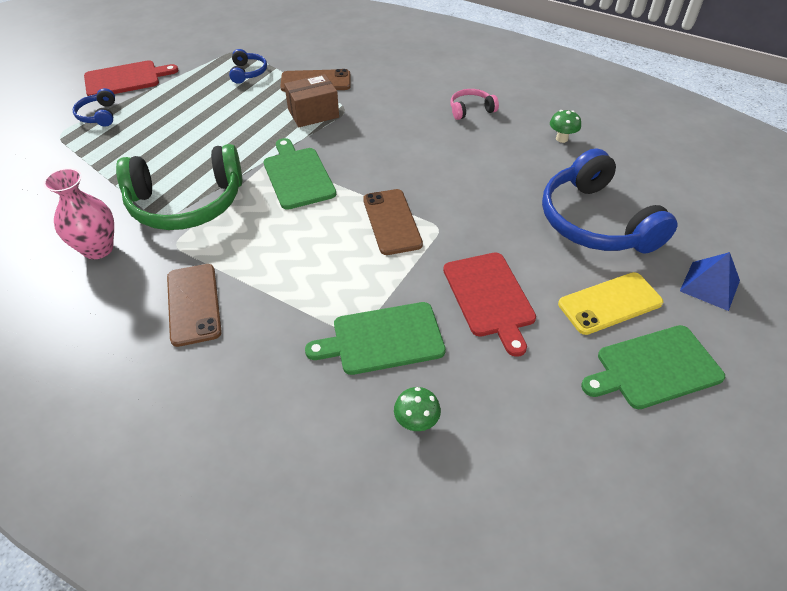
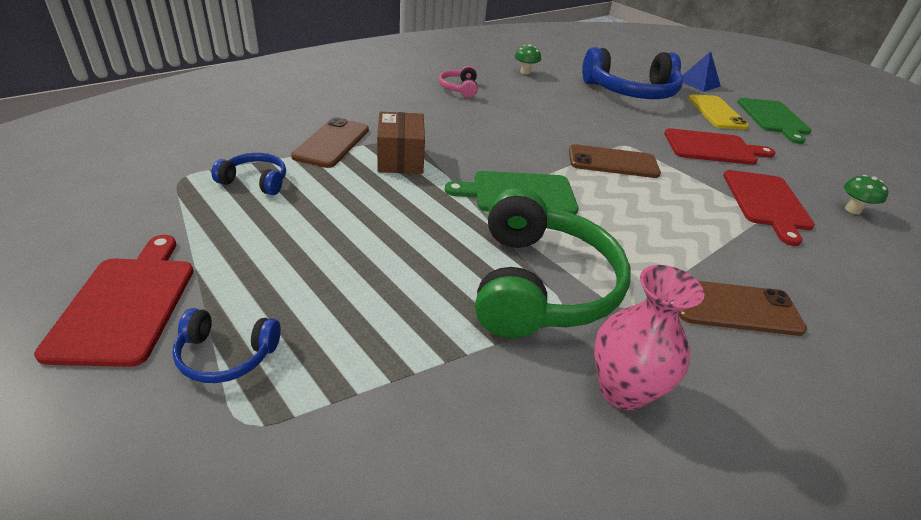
camera: 75 degrees left, 10 degrees down
(383, 339) = (766, 202): green cutting board -> red cutting board

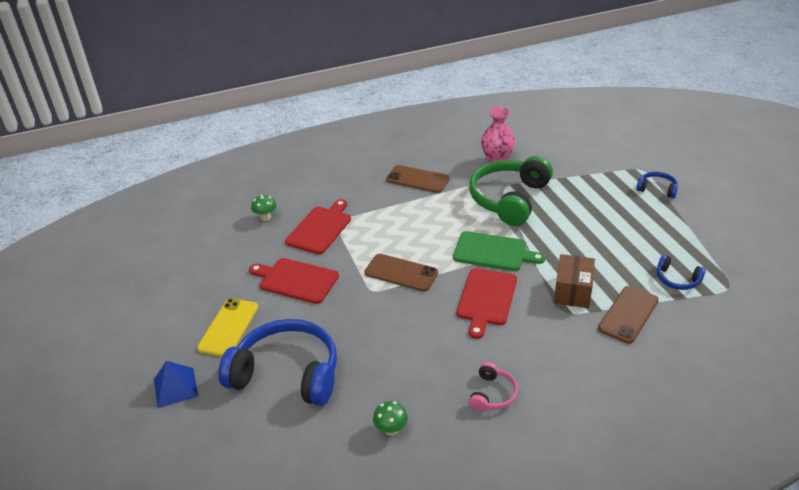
camera: 155 degrees left, 0 degrees up
(126, 304) = (711, 212): red cutting board -> red cutting board (486, 299)
(773, 118) = (177, 313): green cutting board -> none

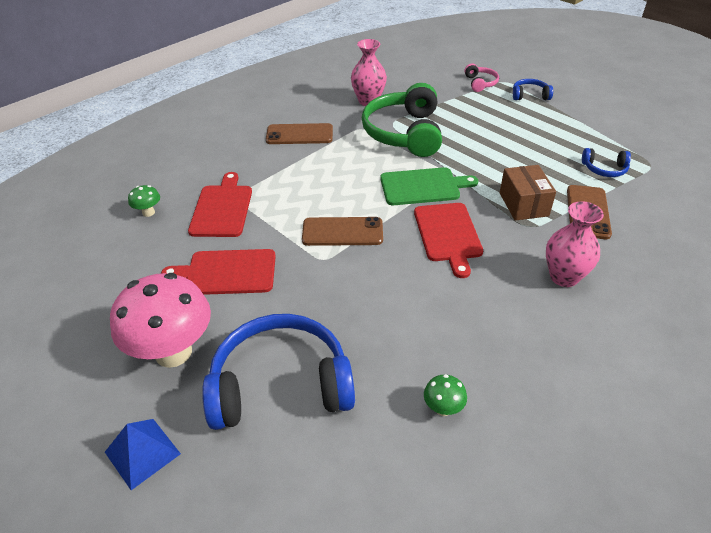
camera: 25 degrees left, 5 degrees up
(228, 327) = (173, 352): yellow phone -> pink mushroom
(492, 394) = (521, 331): pink headphones -> pink headphones (480, 83)
(562, 363) = (564, 277): none -> pink vase

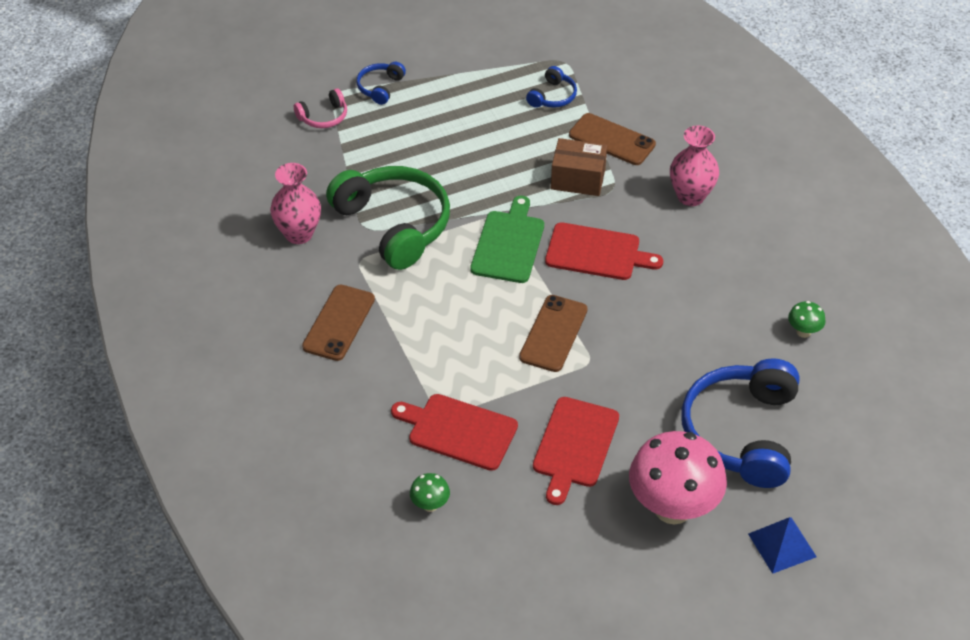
camera: 70 degrees left, 5 degrees up
(404, 133) = (394, 224): green headphones -> green headphones turned 150 degrees counterclockwise
(480, 83) = (324, 117): pink headphones -> pink headphones turned 135 degrees clockwise

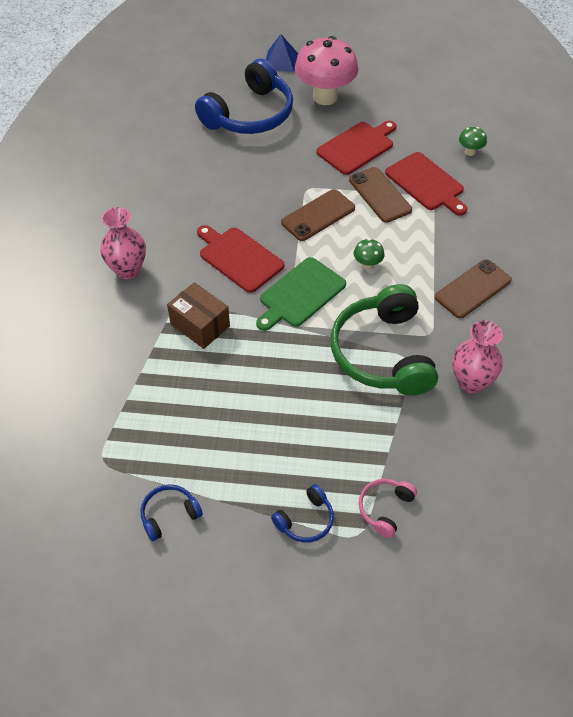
camera: 150 degrees left, 5 degrees up
(324, 117) = (385, 508): pink headphones -> pink headphones turned 60 degrees counterclockwise
(553, 96) = (148, 422): blue headphones -> blue headphones (169, 514)
(612, 140) = (139, 349): brown phone -> brown phone (380, 195)
(803, 332) = (153, 149): green mushroom -> green mushroom (367, 265)

